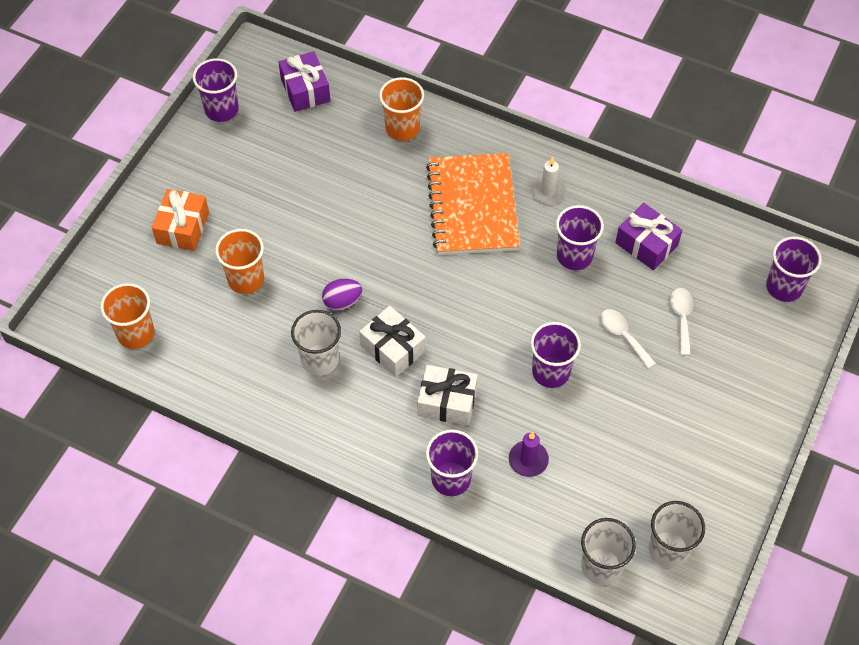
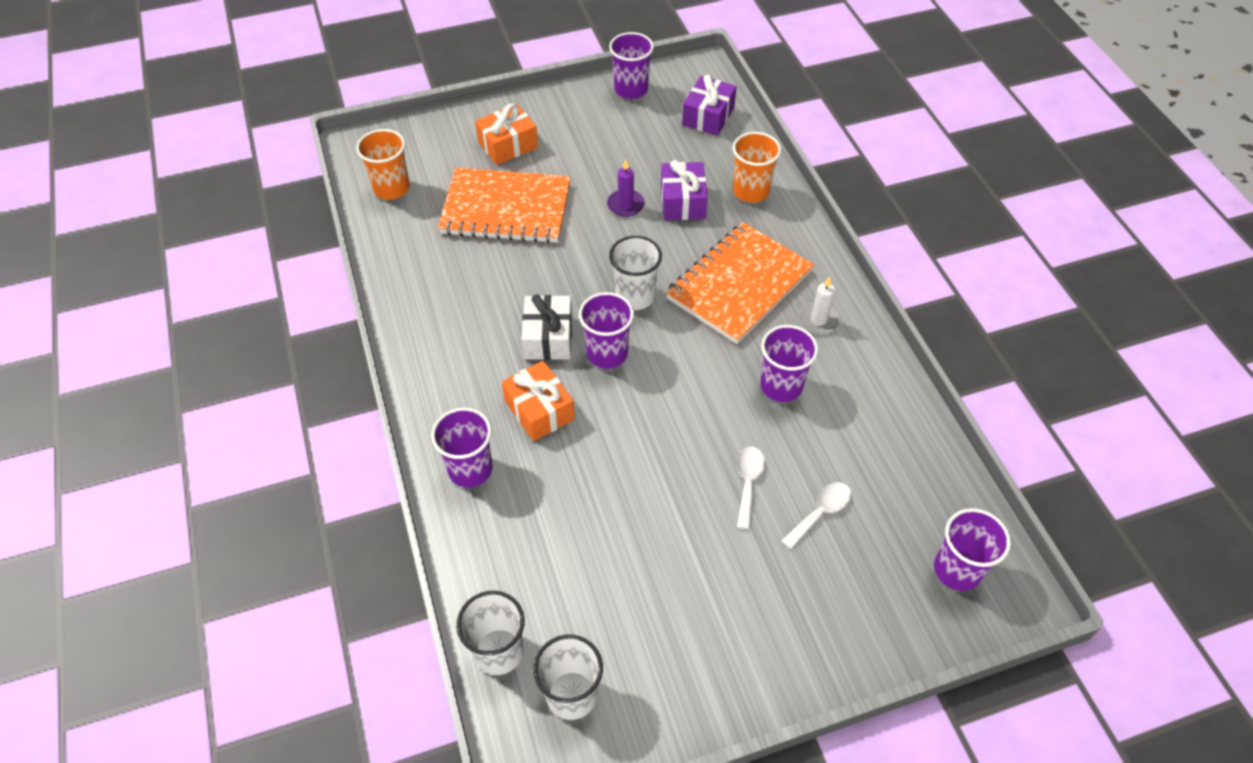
camera: 45 degrees right, 5 degrees down
(246, 279) = (506, 209): orange cup -> orange notebook
(320, 360) = (486, 302): white cup -> white cup (635, 296)
(342, 302) = (553, 276): purple egg -> none
(447, 402) = (539, 410): white gift -> orange gift
(528, 460) = (546, 510): purple candle -> purple candle (625, 205)
(551, 372) = (650, 458): purple cup -> purple cup (607, 353)
(646, 244) = (859, 427): purple gift -> purple gift (683, 201)

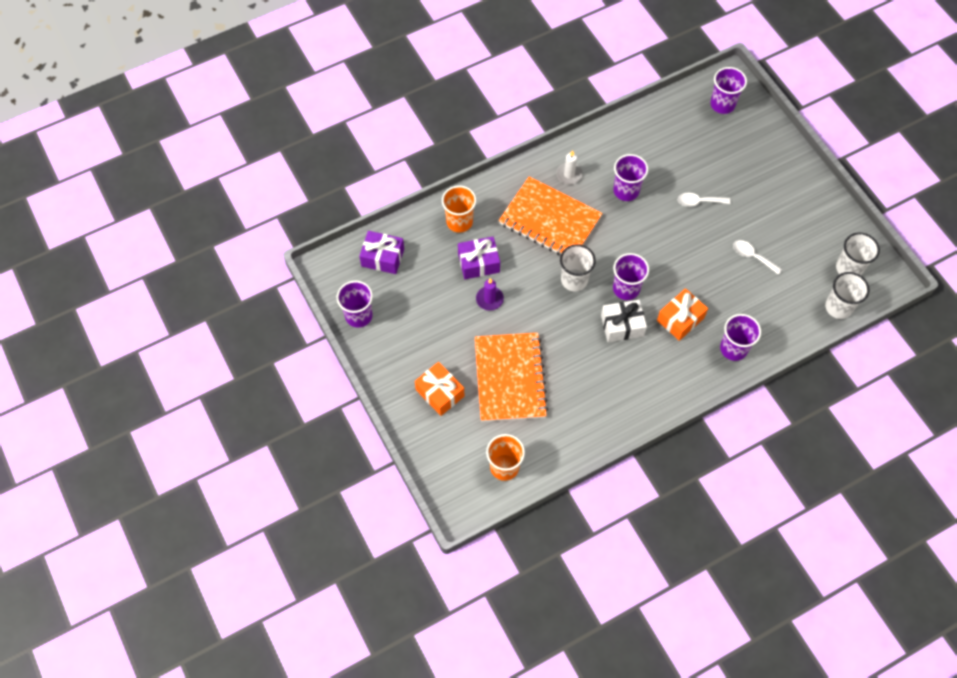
camera: 100 degrees left, 10 degrees up
(820, 512) = (707, 166): white spoon -> white spoon (752, 256)

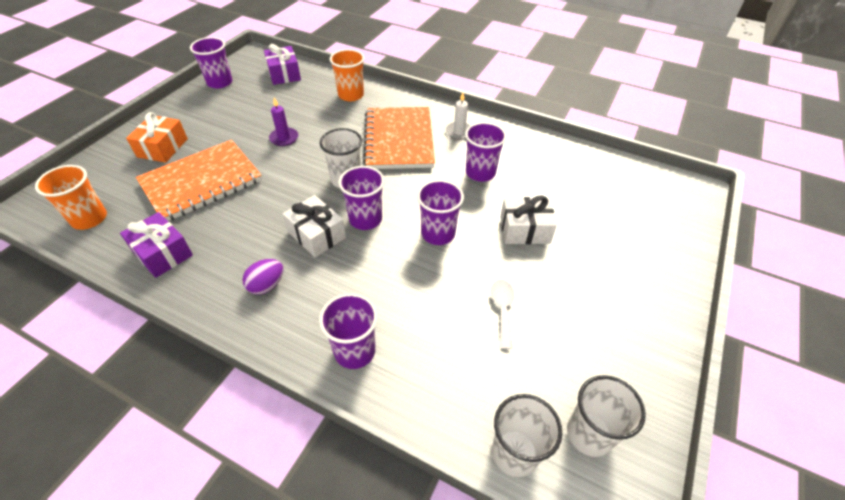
camera: 55 degrees right, 15 degrees down
(478, 263) = (318, 119): purple gift -> purple gift (163, 253)
(651, 374) = (267, 285): none -> purple egg
(680, 319) = (360, 279): orange gift -> none
(699, 202) = (525, 230): white spoon -> white gift
(722, 104) = (659, 197): purple cup -> purple cup (438, 233)

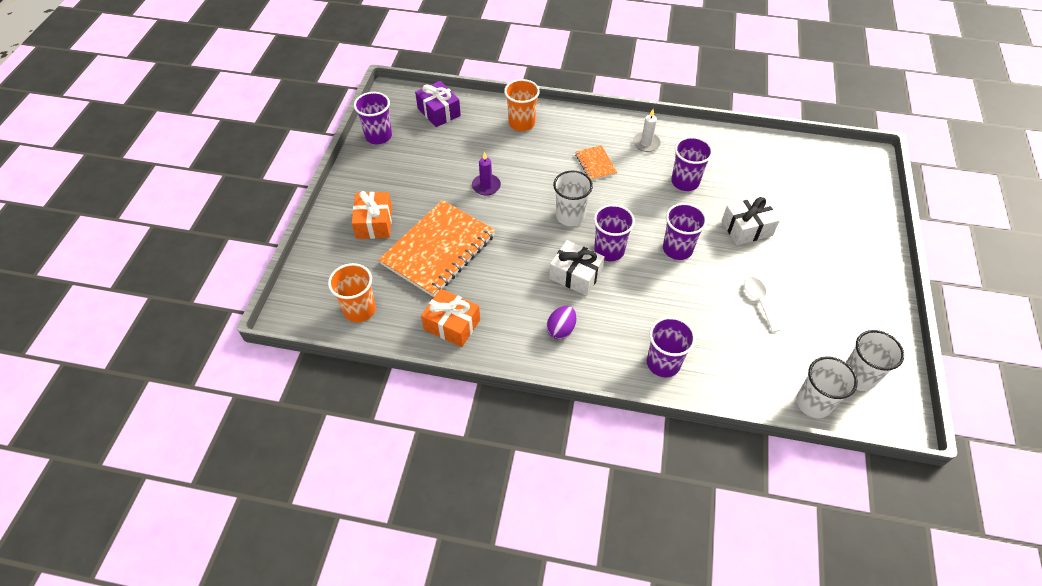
camera: 15 degrees left, 5 degrees up
(163, 253) = (452, 324): purple gift -> orange gift
(399, 140) = (595, 164): orange notebook -> orange notebook, size x0.45

